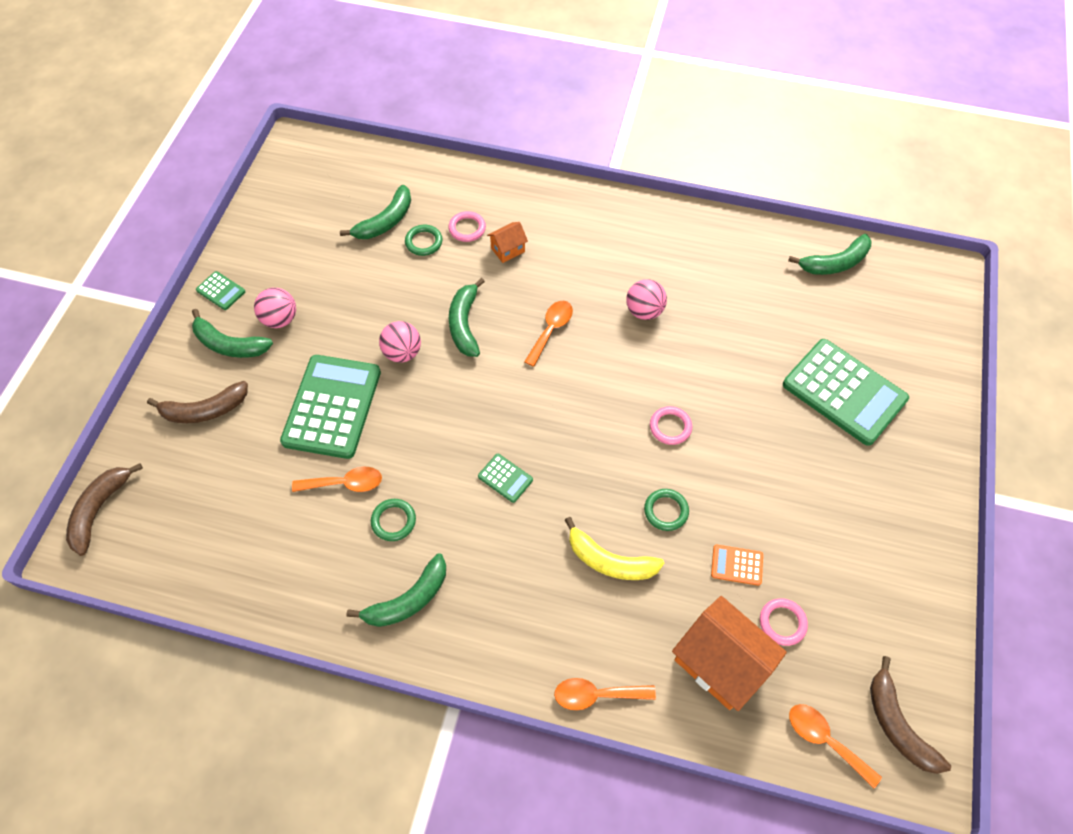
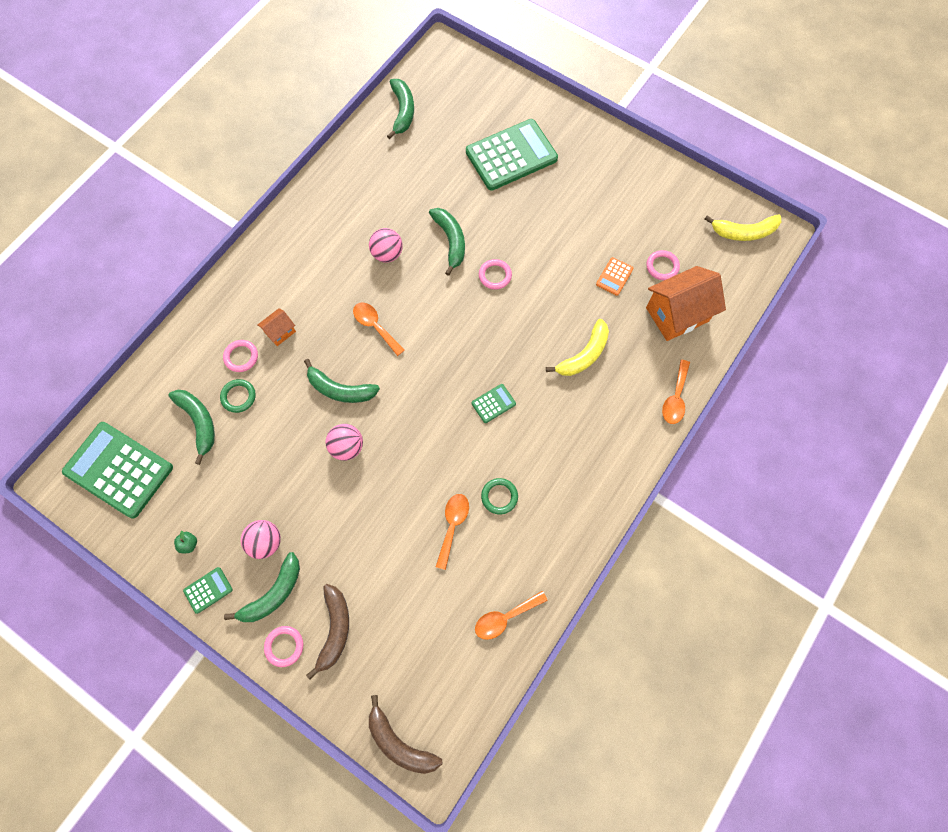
camera: 70 degrees left, 10 degrees up
(179, 372) = (284, 646): none -> pink ring
(262, 259) = (189, 544): none -> green apple
(332, 406) = (376, 518): green calculator -> green calculator (118, 470)
(408, 599) = (567, 503): green banana -> green banana (450, 241)
(508, 250) = (280, 332): orange house -> orange house turned 60 degrees clockwise
(666, 511) = (559, 304): green ring -> none
(825, 740) = (742, 275): orange spoon -> orange spoon (505, 617)
(897, 724) = (743, 232): brown banana -> yellow banana

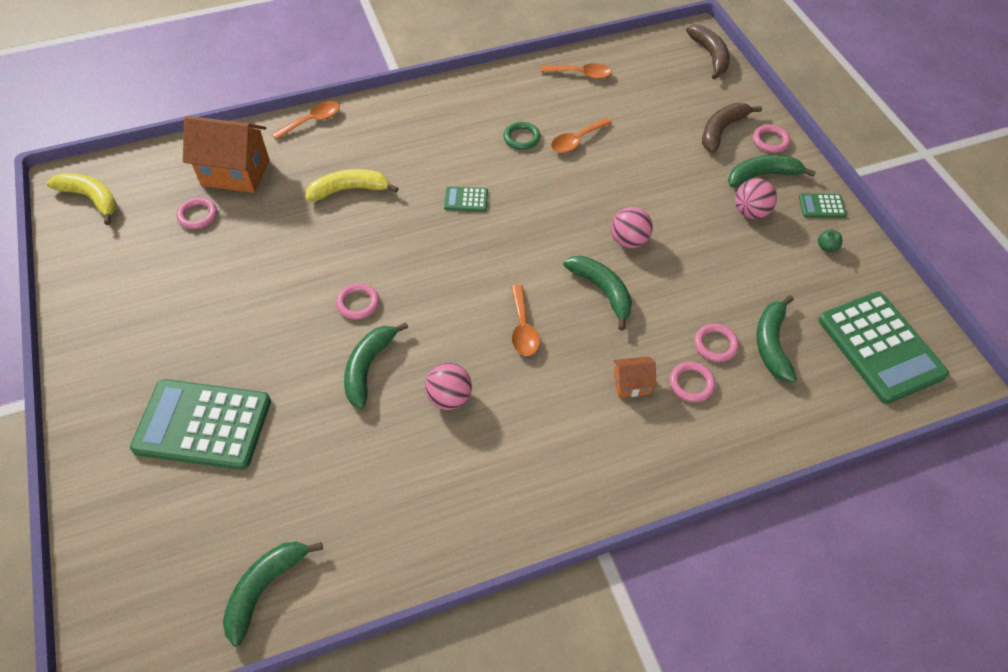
camera: 145 degrees left, 15 degrees down
(238, 397) = (715, 344): green ring -> pink ring
(614, 276) = (249, 233): orange calculator -> none

